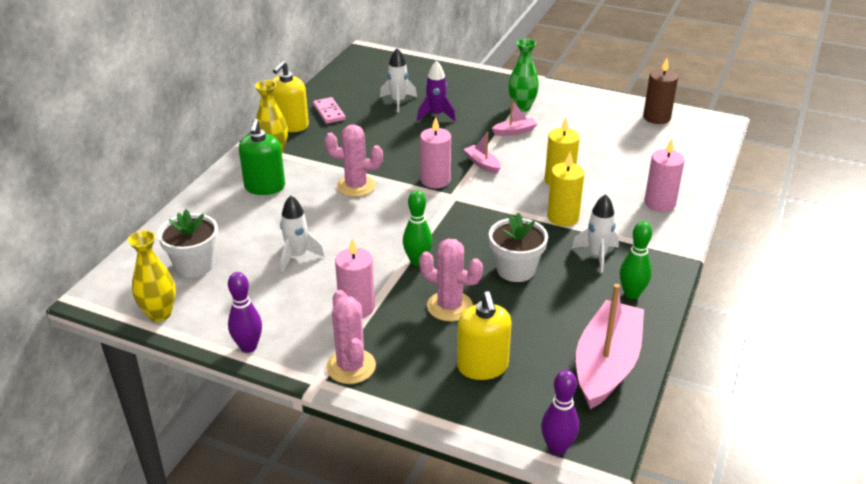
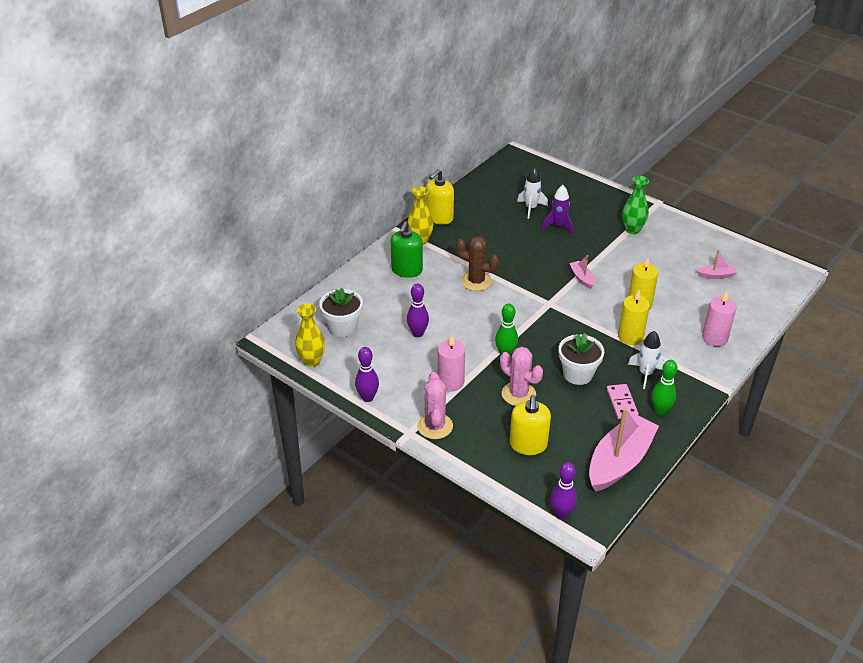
camera: 15 degrees right, 5 degrees up
(297, 256) = (418, 333): white rocket -> purple bowling pin
(329, 112) = (472, 210): pink domino -> pink domino (621, 403)
(356, 186) = (476, 281): pink cactus -> brown cactus
(435, 180) = (539, 286): pink candle -> none
(514, 131) = (618, 252): pink boat -> pink boat (716, 275)
(656, 117) = (745, 258): brown candle -> none

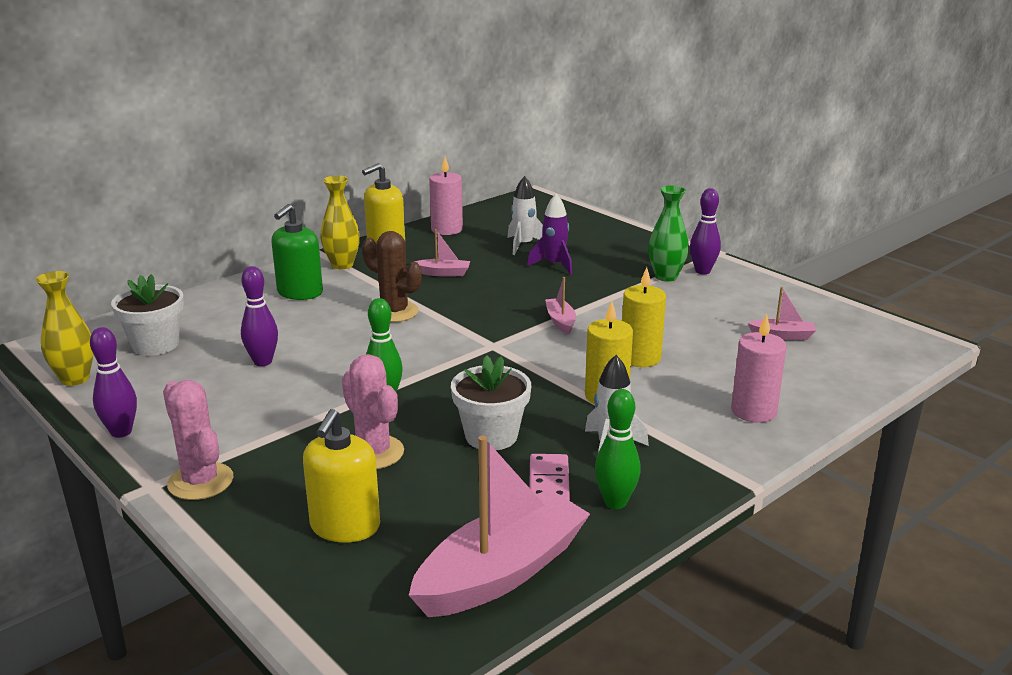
camera: 10 degrees right, 15 degrees down
(435, 426) = (200, 481): pink cactus -> pink cactus turned 45 degrees counterclockwise
(450, 382) = (270, 425): pink candle -> pink candle (447, 229)
(490, 241) = (443, 273): none -> pink boat
(561, 514) = (340, 648): purple bowling pin -> purple bowling pin (702, 271)

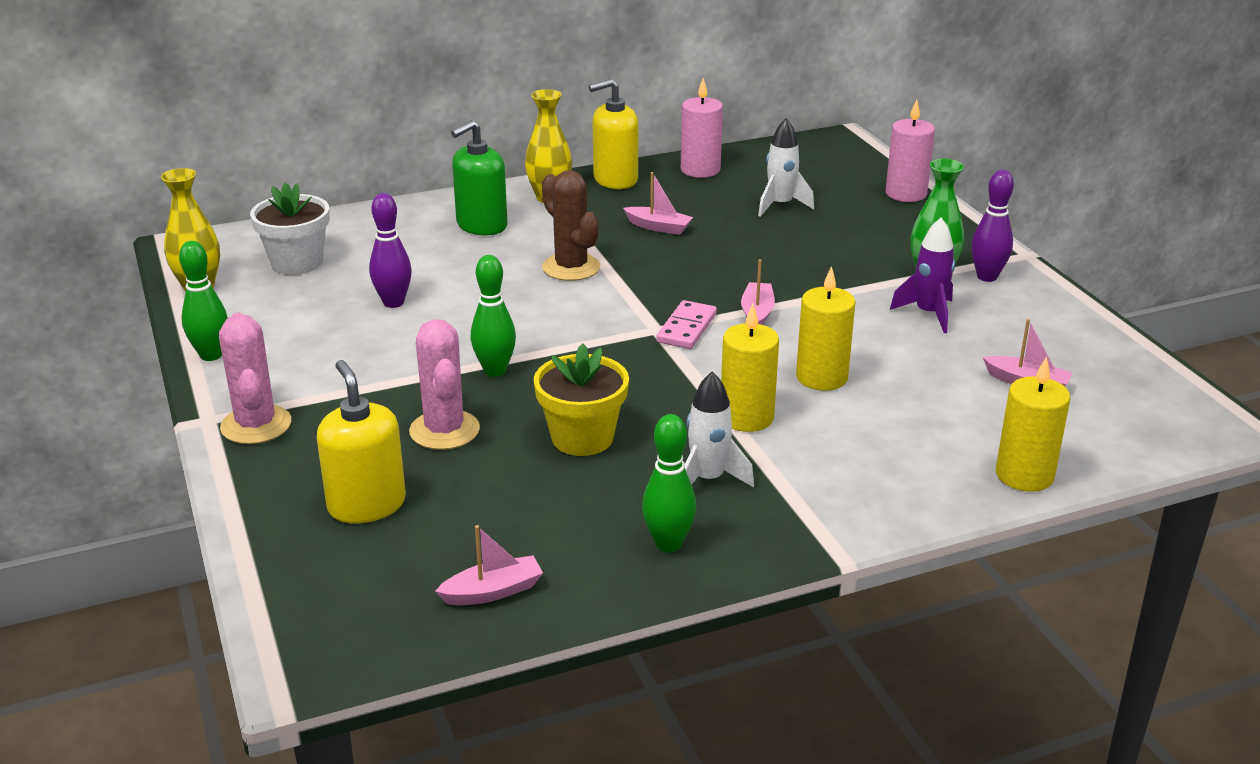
camera: 20 degrees right, 5 degrees up
(121, 432) = (211, 355): purple bowling pin -> green bowling pin
(345, 526) = (366, 505): yellow soap dispenser -> yellow soap dispenser turned 120 degrees clockwise
(491, 436) = (582, 438): white flower pot -> yellow flower pot
(501, 572) = (493, 591): pink boat -> pink boat, size x0.45
(548, 483) = (609, 506): pink domino -> pink domino (686, 328)
(554, 265) = (800, 238): purple rocket -> purple rocket (928, 314)
(753, 411) = (913, 472): pink candle -> pink candle (906, 194)
(829, 398) = (1024, 475): none -> yellow candle

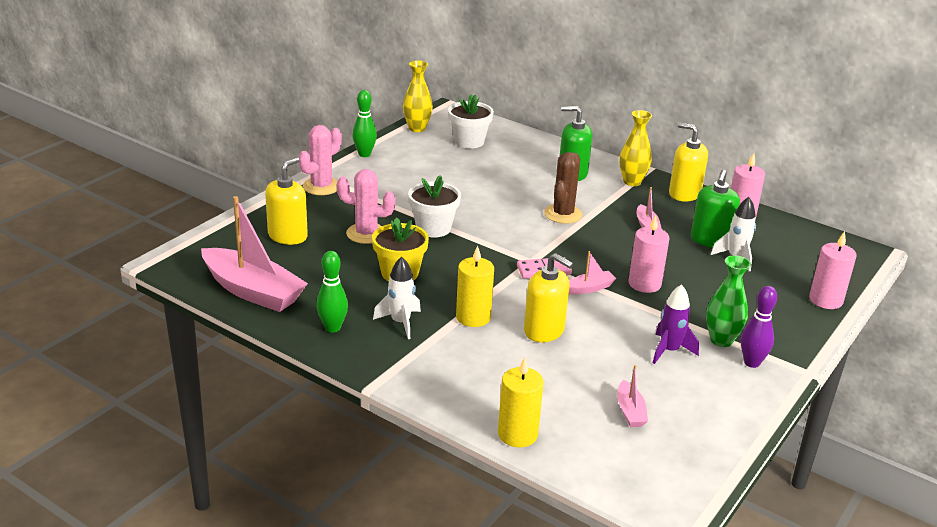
camera: 55 degrees right, 0 degrees up
(393, 303) = (463, 179): purple bowling pin -> none
(444, 430) = (366, 233): pink cactus -> pink cactus turned 60 degrees clockwise
(493, 591) = (253, 291): pink boat -> pink boat, size x2.22
(495, 371) = (433, 228): green bowling pin -> white flower pot
(730, 204) = (710, 240): none -> green soap dispenser
(781, 276) = (644, 284): none -> pink candle
(821, 377) = (544, 331): yellow candle -> yellow soap dispenser

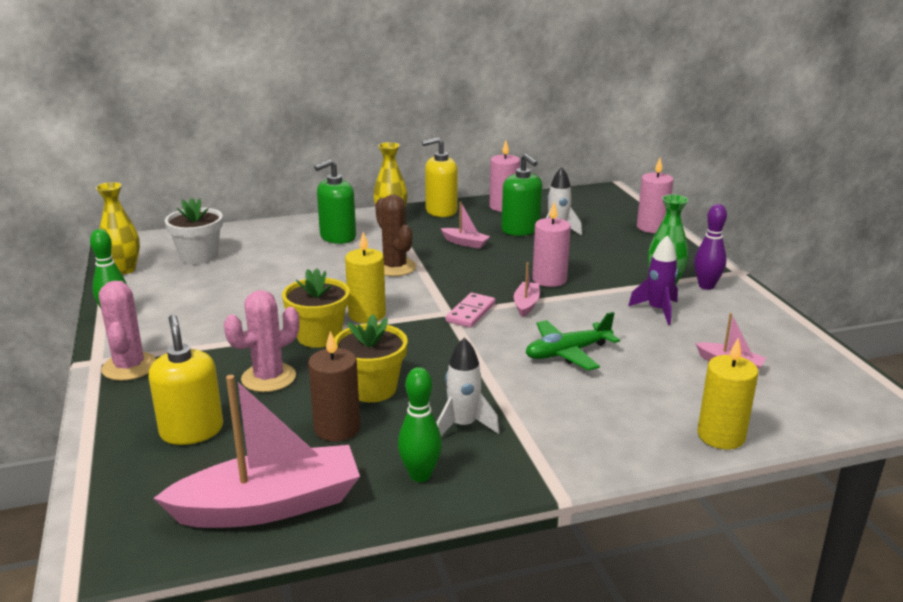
camera: 50 degrees left, 5 degrees down
(344, 280) = (337, 428): none -> brown candle
(433, 228) = (319, 336): white flower pot -> yellow flower pot
(473, 317) = (503, 379): yellow candle -> yellow candle (367, 314)
(544, 331) = (567, 353): yellow soap dispenser -> green plane

